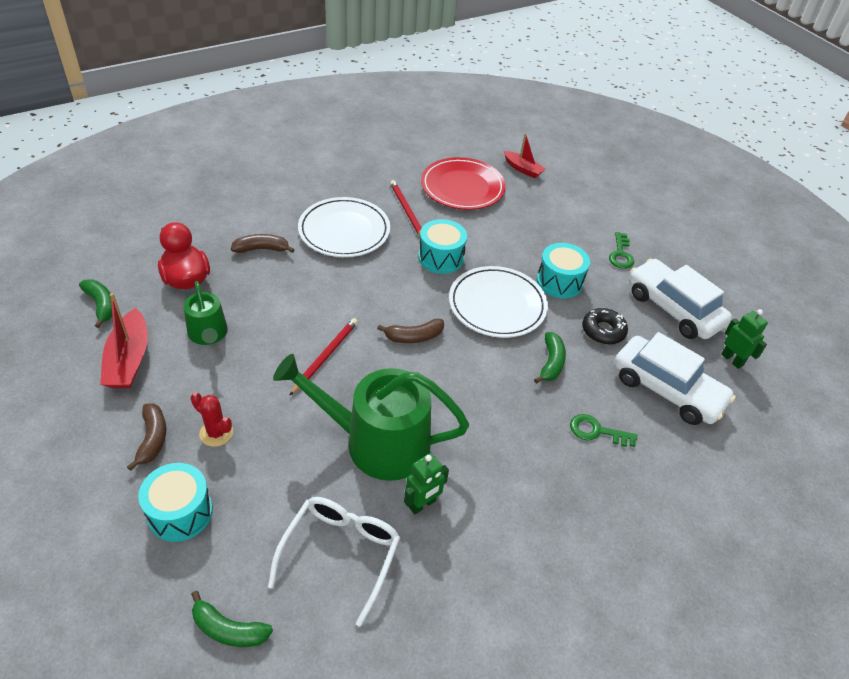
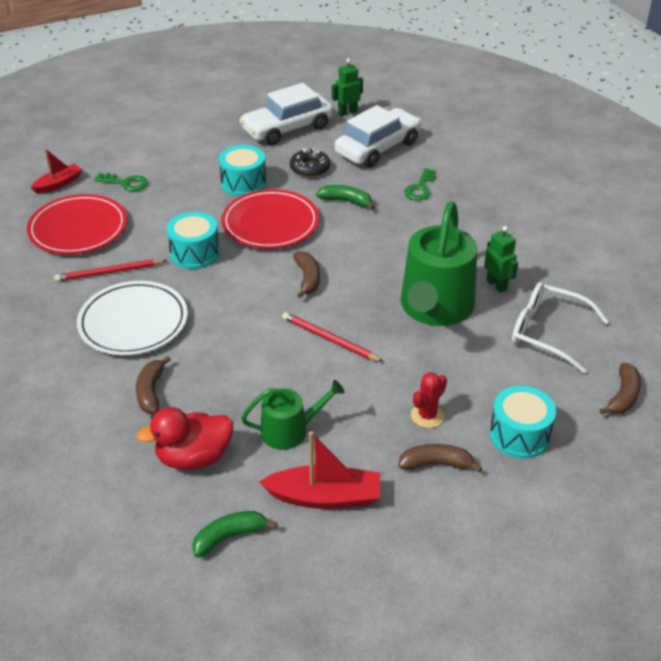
camera: 80 degrees left, 5 degrees down
(228, 629) = (623, 396): green banana -> brown banana
(497, 305) = (270, 223): white plate -> red plate
(621, 254) = (211, 144): green key -> green key (125, 183)

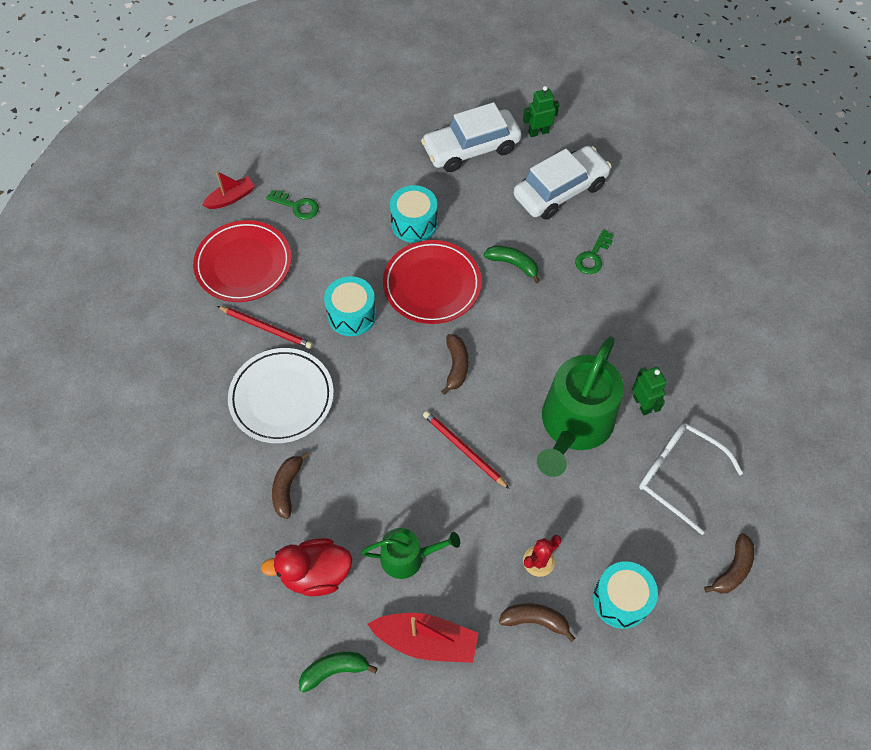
camera: 10 degrees right, 20 degrees up
(109, 272) = (266, 328): red pencil -> red pencil turned 150 degrees counterclockwise
(310, 168) = (484, 211): black donut -> none

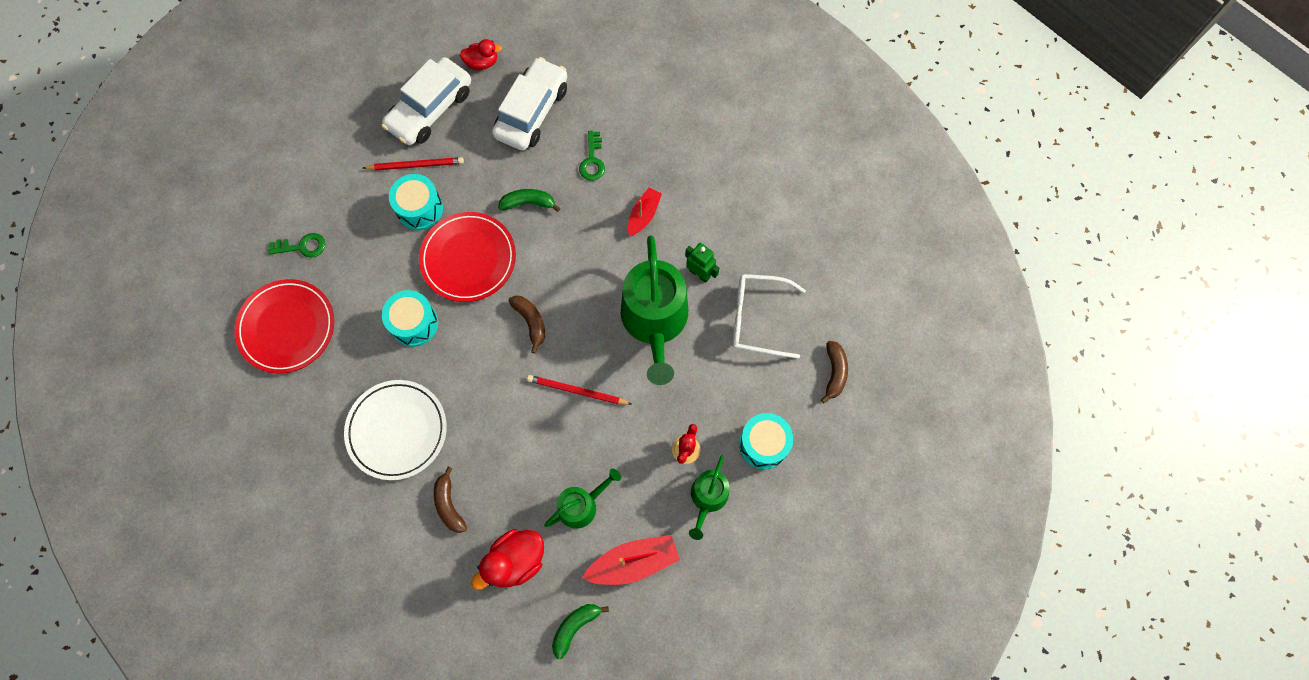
camera: 30 degrees left, 10 degrees up
(231, 198) = (234, 270): red boat -> red boat (643, 215)
(266, 328) = (345, 376): red pencil -> red pencil (416, 165)
(535, 620) = (708, 498): brown banana -> green watering can
(538, 132) = (482, 62): green robot -> red duck

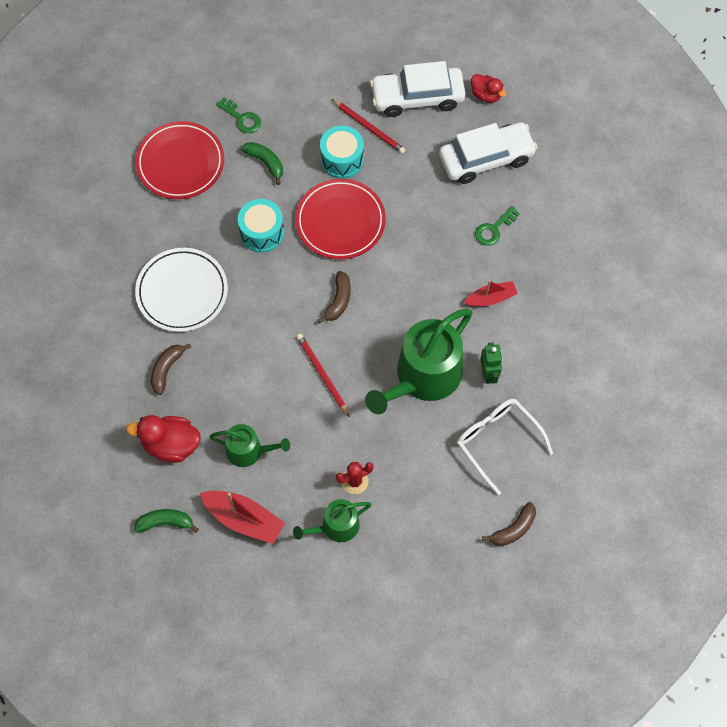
camera: 45 degrees right, 5 degrees down
(528, 203) = (419, 219): green banana -> green banana (265, 162)
(763, 444) = (411, 529): turquoise drum -> none

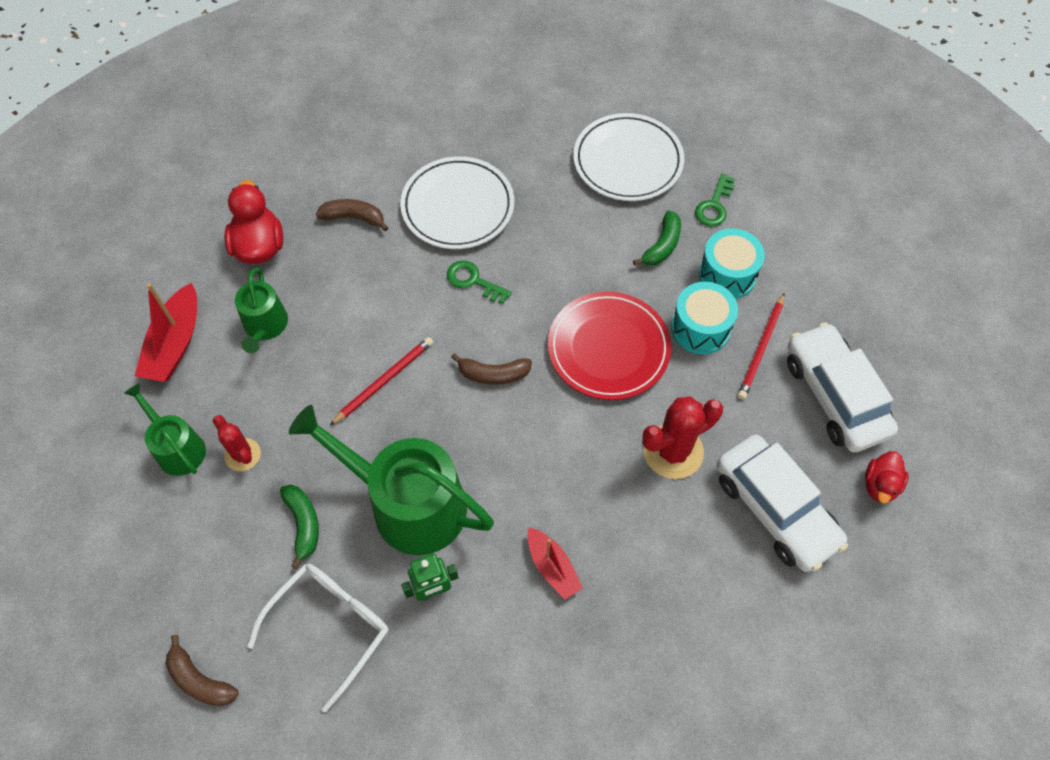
camera: 75 degrees right, 5 degrees down
(165, 522) = (162, 266): green banana -> green banana (303, 524)
(180, 163) = (627, 161): red plate -> white plate
(262, 232) = (563, 266): turquoise drum -> turquoise drum (727, 275)
(430, 204) = (673, 451): none -> red cactus
(494, 229) = (664, 546): green key -> green key (473, 281)

